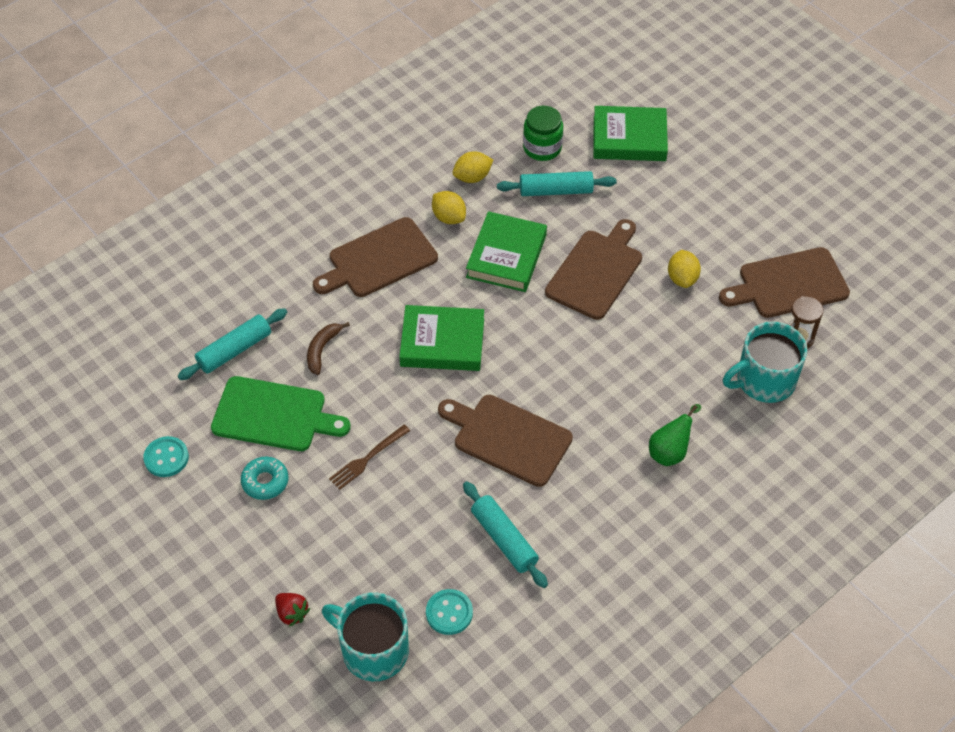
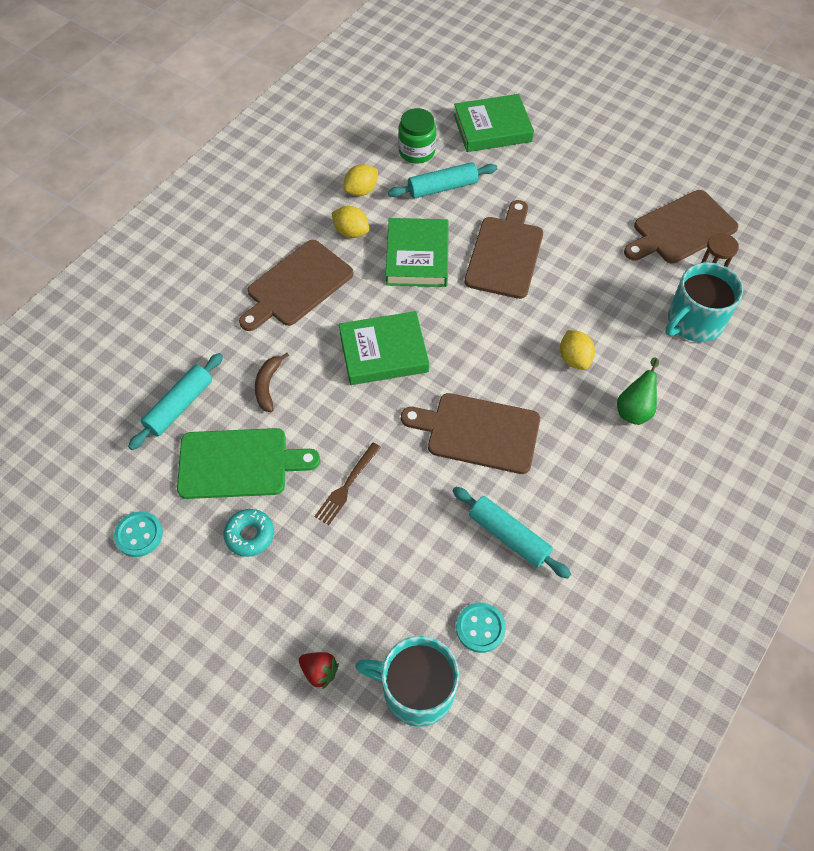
camera: 15 degrees left, 5 degrees up
(682, 278) = (585, 243): yellow lemon -> yellow lemon (574, 359)

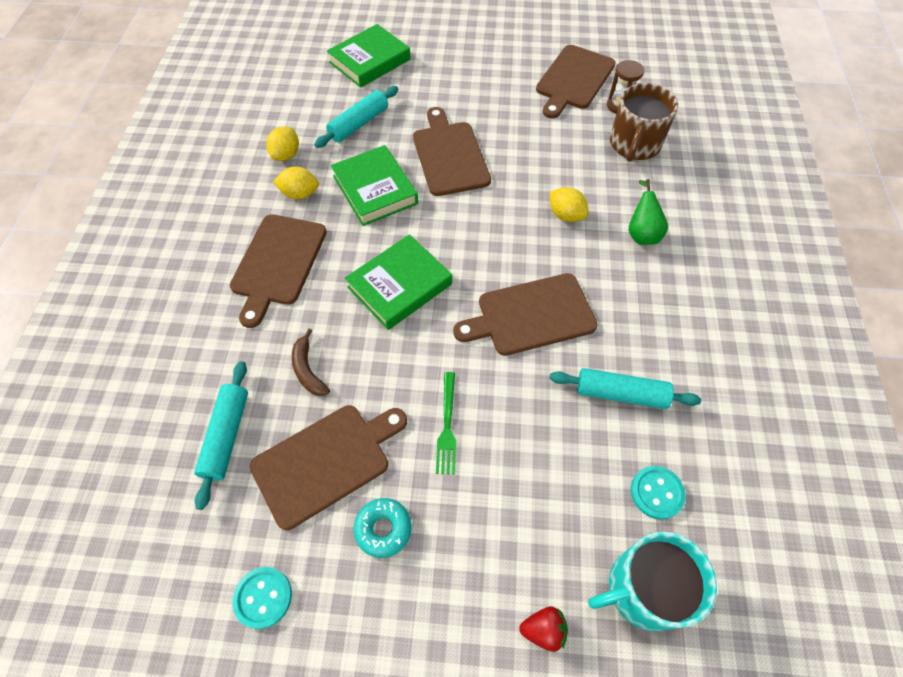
camera: 30 degrees left, 0 degrees up
(238, 463) = (326, 462): green cutting board -> brown cutting board
(347, 486) = (447, 426): brown fork -> green fork
(417, 151) = (316, 103): green jar -> none
(694, 321) = (634, 144): turquoise mug -> brown mug

